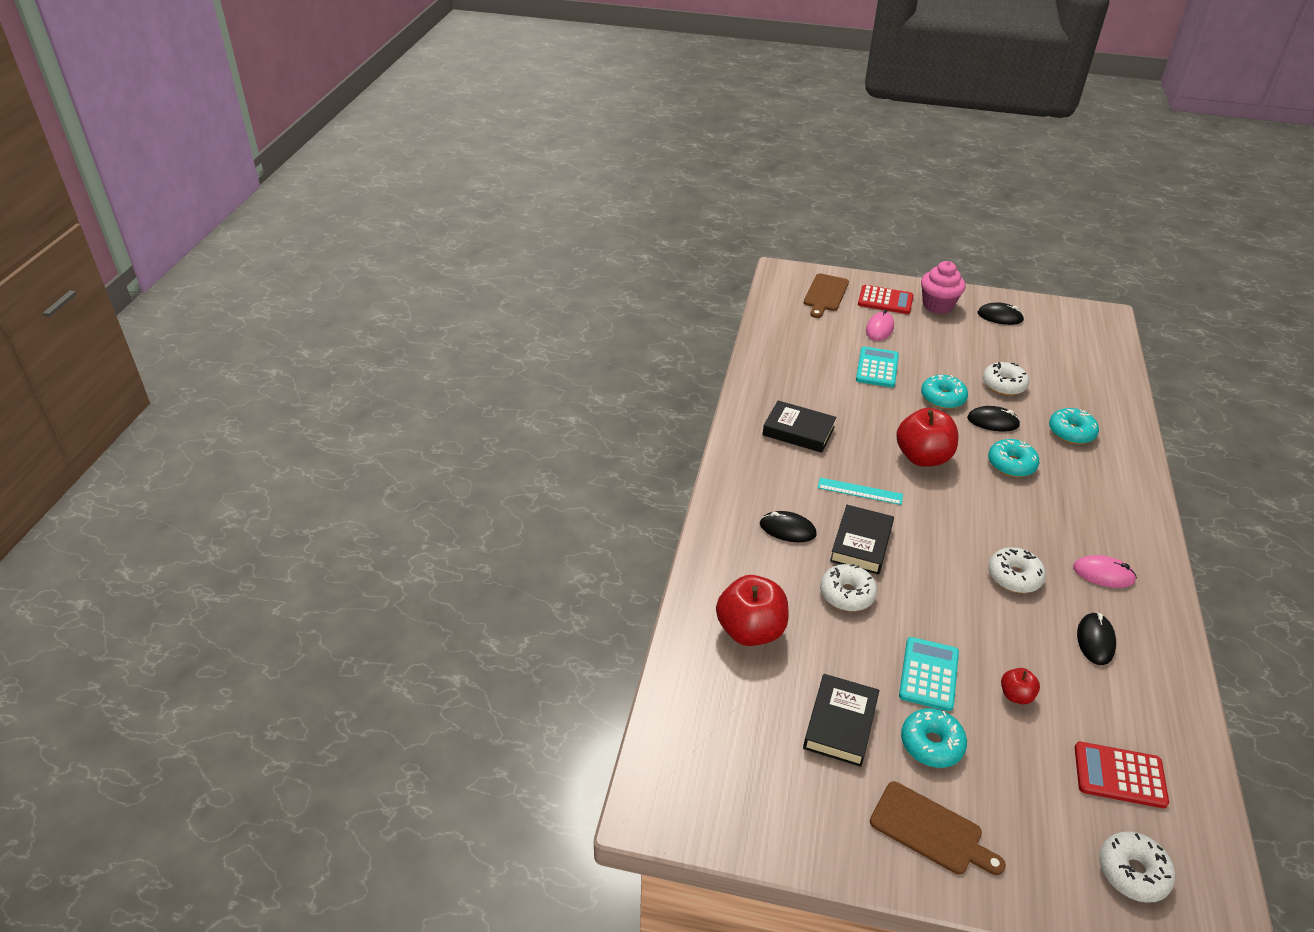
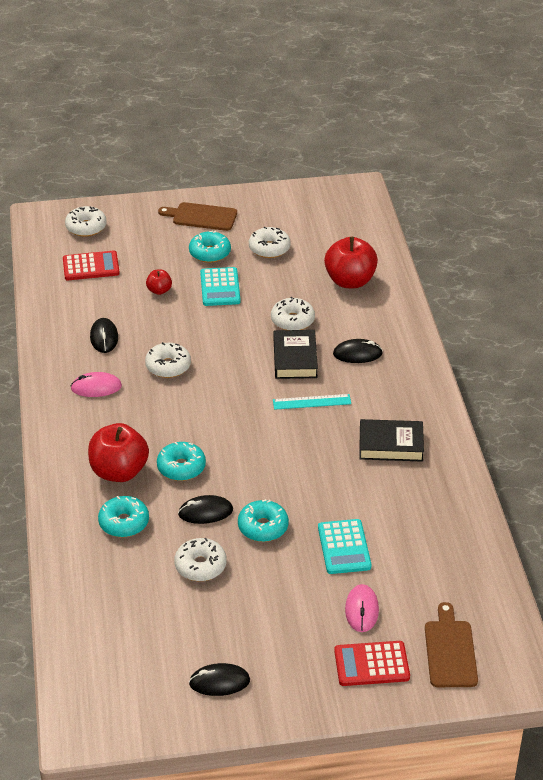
camera: 160 degrees right, 0 degrees up
(840, 724) = (269, 248): black book -> white donut
(922, 457) = (266, 451): red apple -> red apple (119, 471)
(937, 305) = (303, 677): pink cupcake -> none

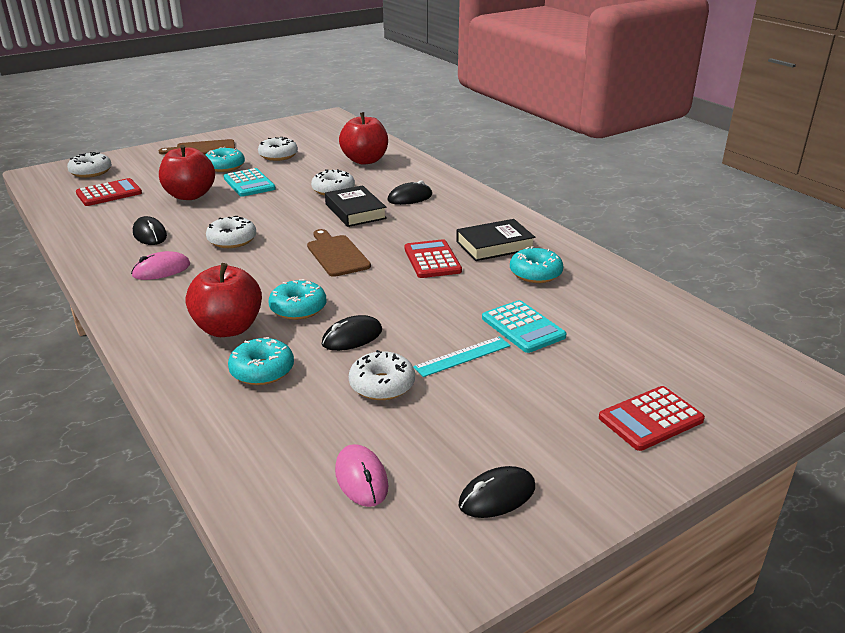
camera: 25 degrees left, 10 degrees down
(159, 290) = (190, 195): red apple -> red apple, size x2.05
(263, 527) = (425, 333): turquoise donut -> turquoise donut (535, 273)
(311, 402) = (395, 234): turquoise ruler -> turquoise ruler (462, 356)
(323, 446) = (432, 260): none -> red calculator
(361, 610) = (591, 373): pink mouse -> pink mouse (361, 478)
(450, 650) = (713, 381): brown cutting board -> brown cutting board (337, 254)

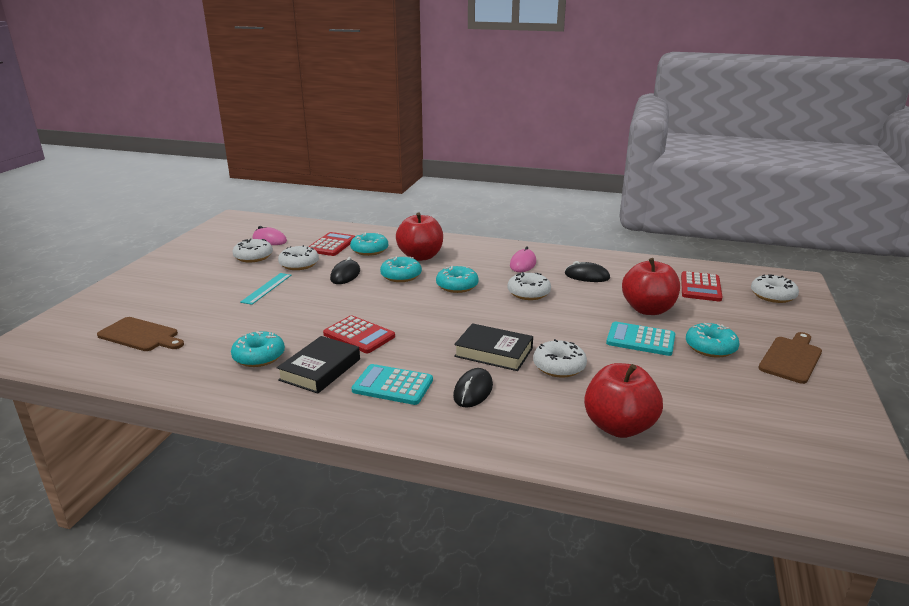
camera: 140 degrees right, 5 degrees down
(271, 272) = (457, 286): none -> turquoise donut
(278, 155) = (711, 386): white donut -> white donut (253, 257)
(337, 254) = (437, 312): brown cutting board -> brown cutting board (140, 335)
(497, 496) = (203, 252): black mouse -> none
(523, 327) = (239, 315): turquoise calculator -> turquoise calculator (392, 385)
(650, 419) = (129, 297): red calculator -> red calculator (332, 245)

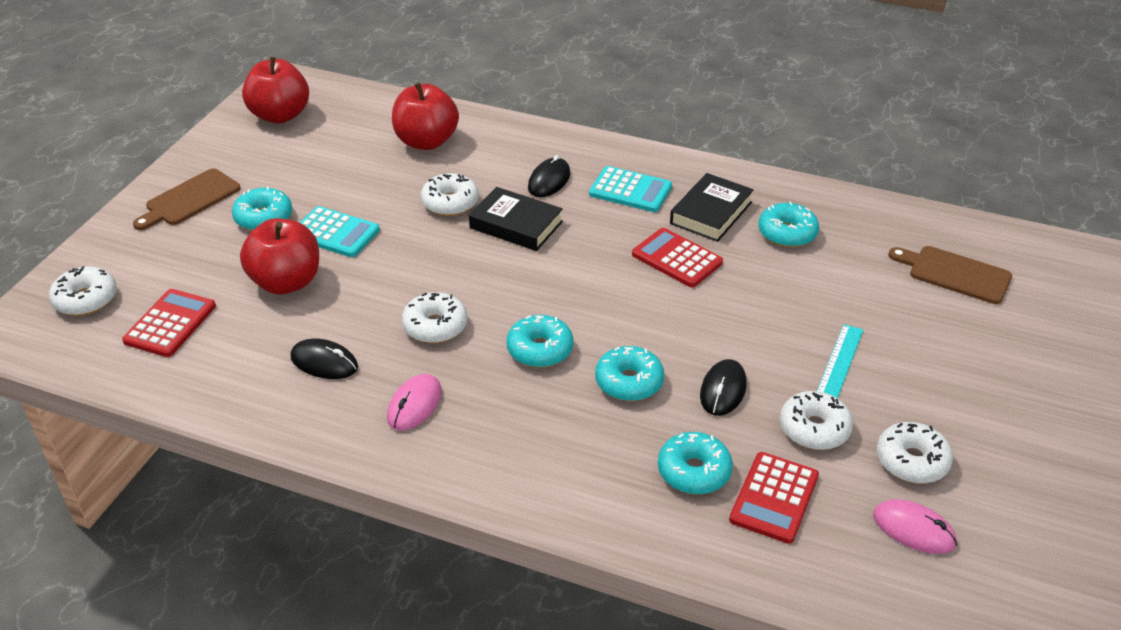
camera: 175 degrees left, 15 degrees up
(420, 256) = (594, 441): red apple -> red apple (280, 115)

